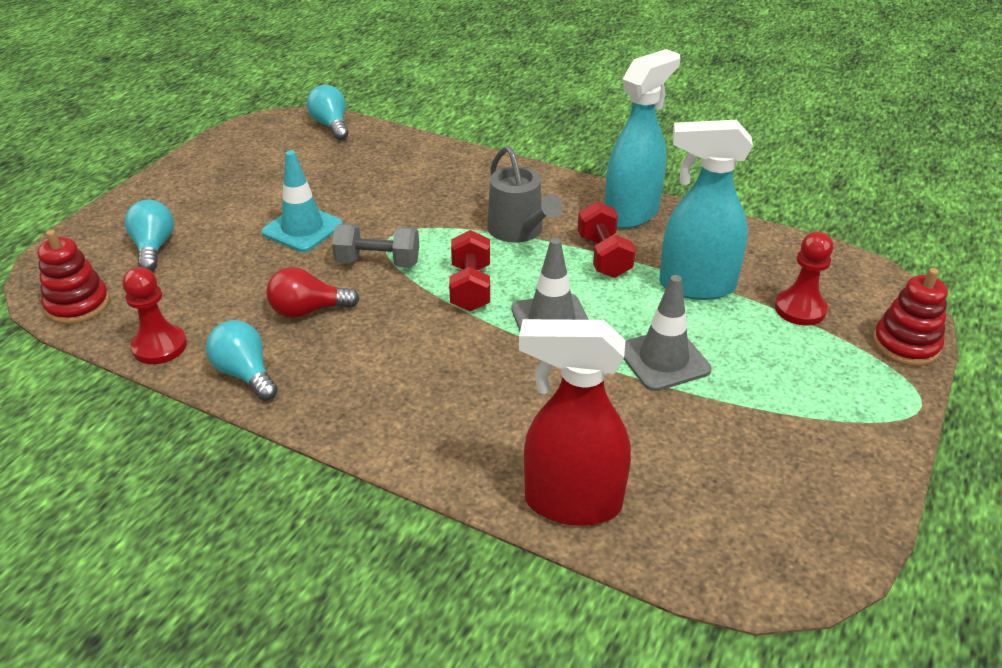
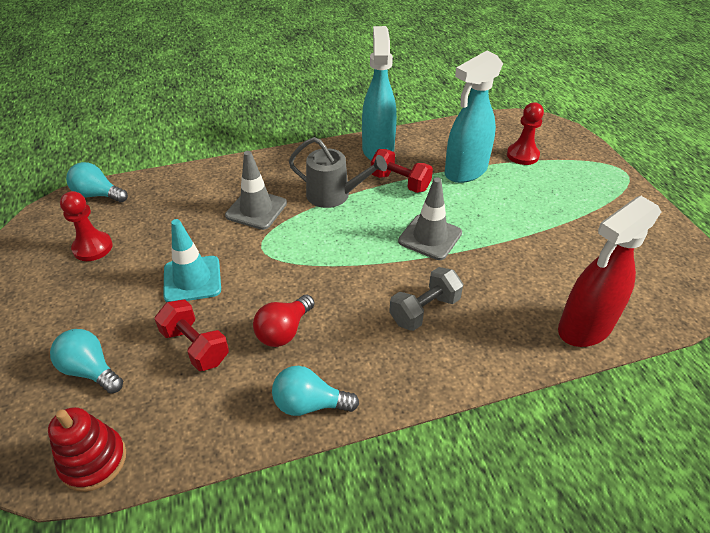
camera: 45 degrees left, 5 degrees up
(160, 346) = (217, 436): red pawn -> red pawn (93, 248)
(378, 262) = (280, 268): grey dumbbell -> grey dumbbell (424, 310)
(470, 288) = (359, 247): red dumbbell -> red dumbbell (195, 346)
(663, 360) = (509, 221): grey traffic cone -> grey traffic cone (256, 209)
(905, 345) = (582, 147): red stacking toy -> none

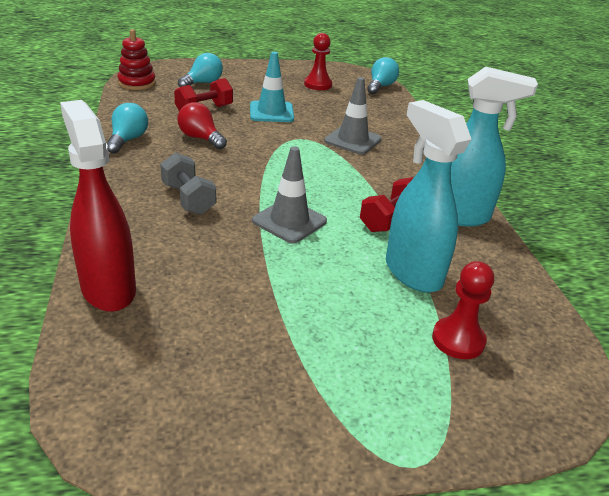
camera: 95 degrees right, 10 degrees down
(333, 195) = (370, 178): grey watering can -> none

